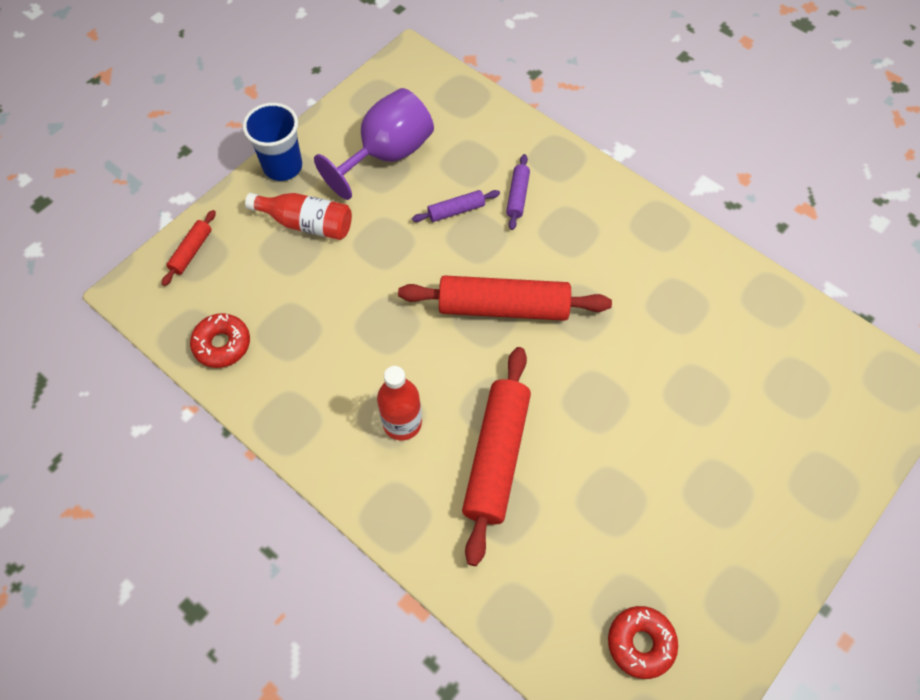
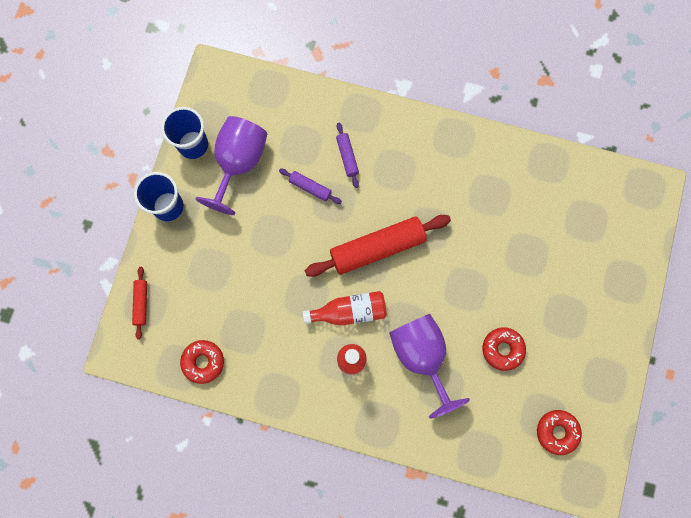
camera: 25 degrees left, 15 degrees up
(306, 223) = (210, 245): red bottle -> red bottle (349, 311)
(346, 118) = (193, 145): none -> blue cup
(456, 210) = (310, 188): purple rolling pin -> purple rolling pin turned 75 degrees clockwise
(496, 457) = (421, 356): red rolling pin -> purple goblet
(611, 497) = (502, 349): none -> red donut

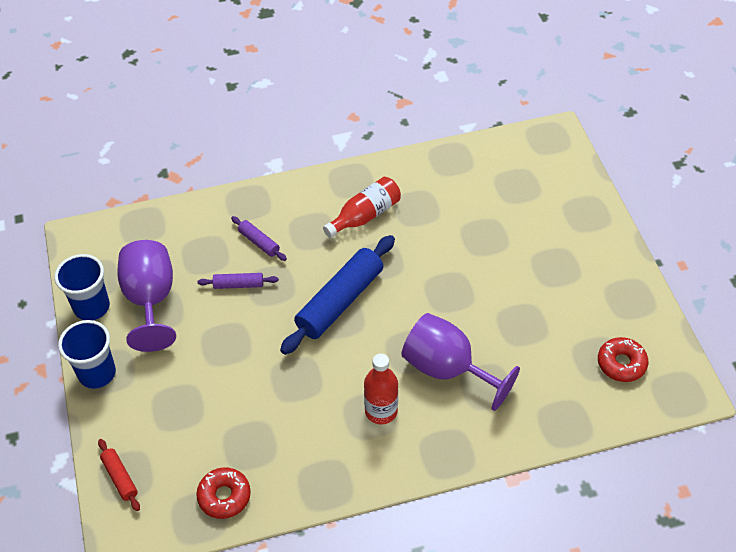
camera: 30 degrees left, 25 degrees down
(349, 311) = (349, 368): red bottle -> red bottle (365, 215)
(377, 248) = (340, 301): red rolling pin -> blue rolling pin
(502, 349) = (519, 323): red donut -> none

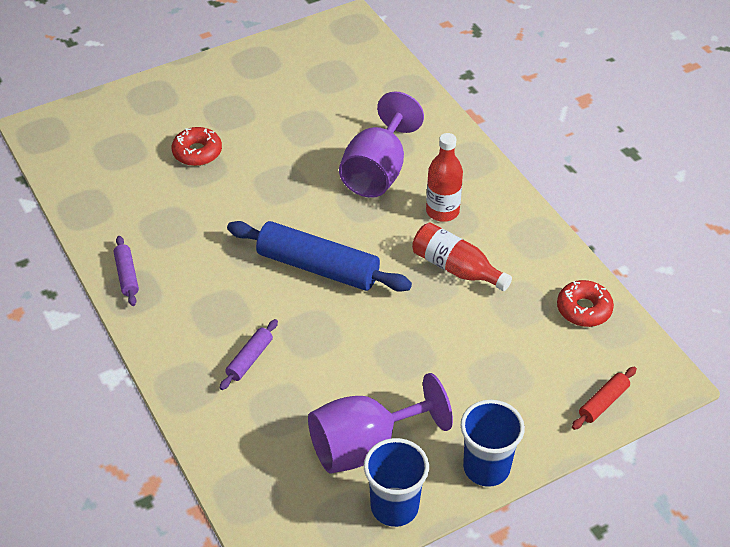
camera: 105 degrees left, 5 degrees down
(238, 285) = (319, 363): purple rolling pin -> purple rolling pin (127, 275)
(365, 215) = (188, 269): red bottle -> red bottle (456, 268)
(621, 363) = (333, 62): red donut -> red donut (197, 152)

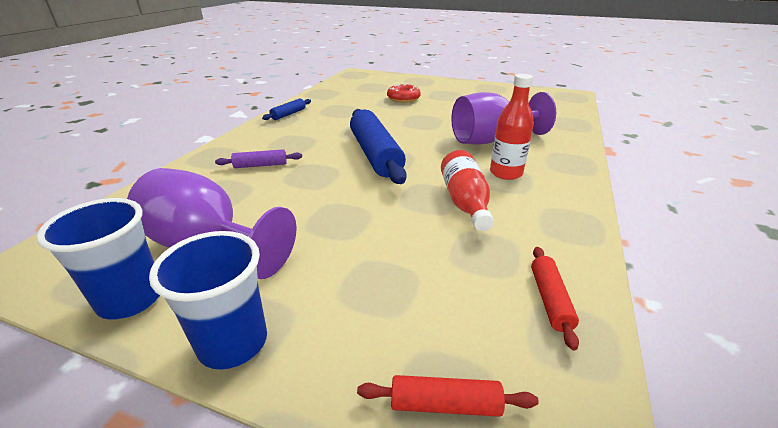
camera: 50 degrees right, 15 degrees down
(127, 275) = (288, 114): purple rolling pin -> blue rolling pin
(584, 309) = (550, 300): red donut -> red rolling pin

